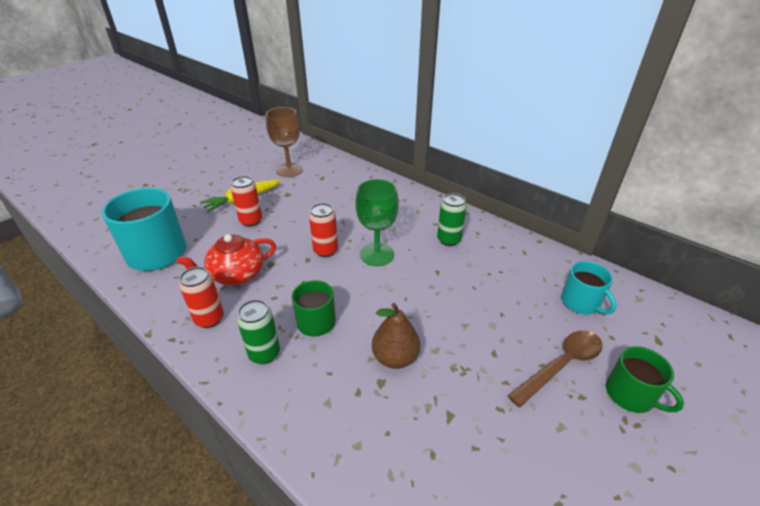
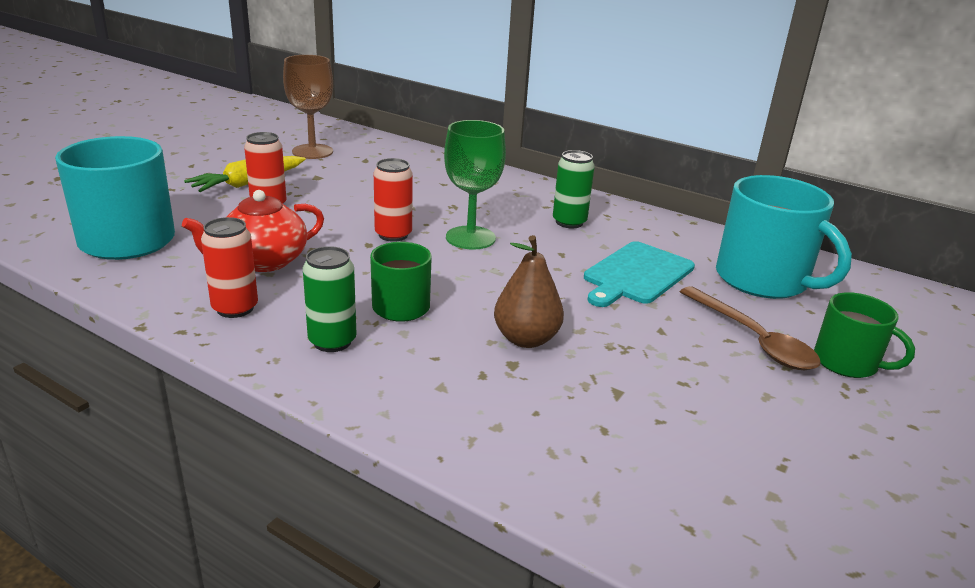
camera: 10 degrees left, 10 degrees down
(487, 294) = (636, 274): none -> turquoise cutting board
(561, 365) = (752, 339): brown spoon -> brown spoon turned 105 degrees clockwise
(581, 303) = (763, 280): turquoise mug -> turquoise mug, size x1.75

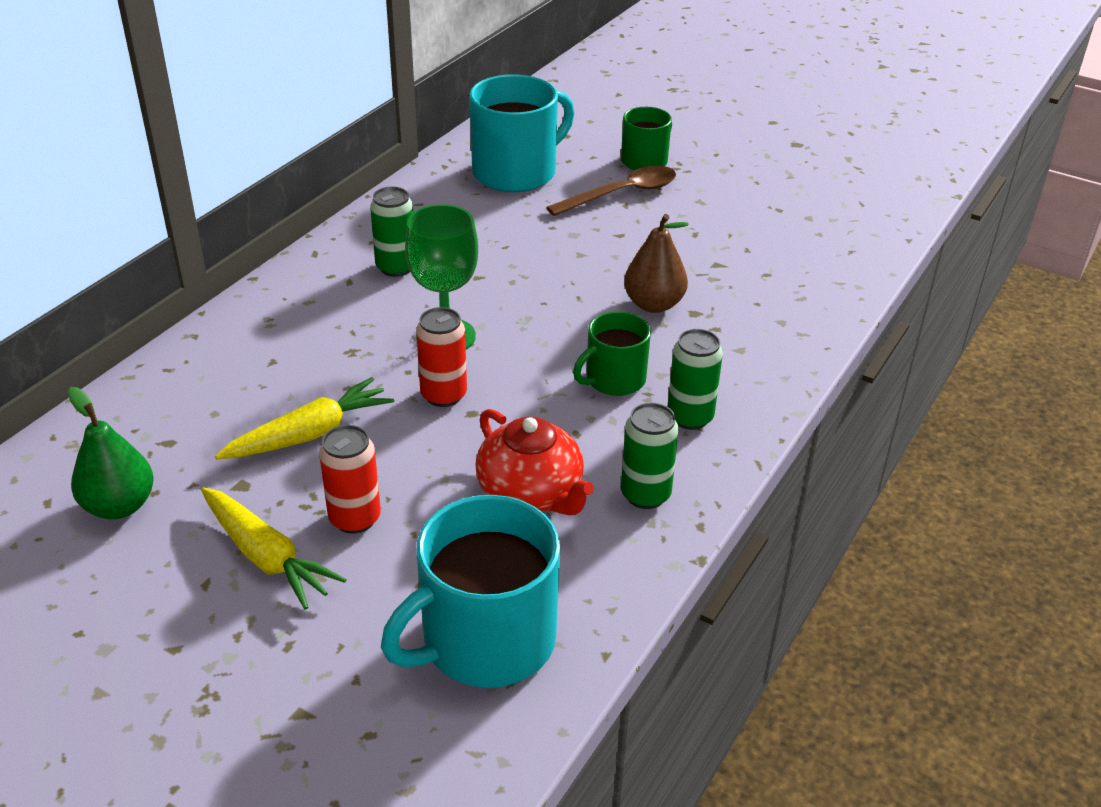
camera: 90 degrees left, 10 degrees up
(235, 308) = (645, 495): red can -> green can
(312, 151) = (119, 506): brown goblet -> green pear
(360, 193) = (310, 434): none -> yellow carrot
(636, 274) = (518, 236): turquoise cutting board -> none

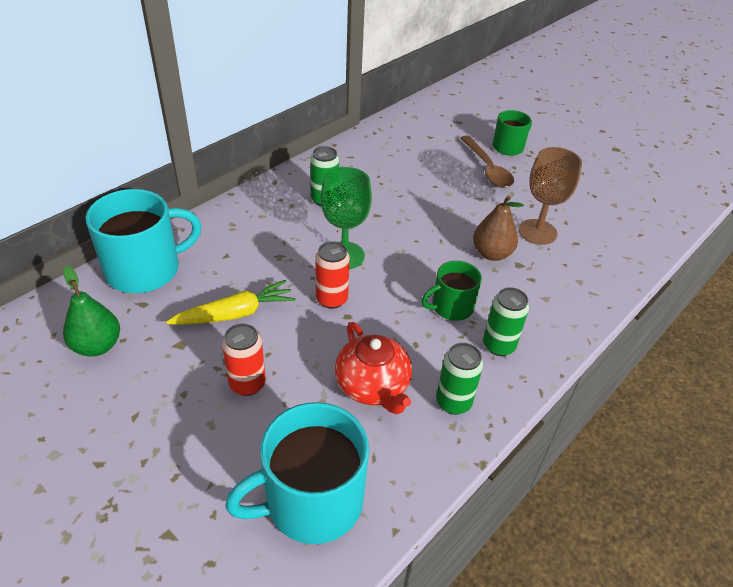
camera: 10 degrees right, 5 degrees up
(266, 557) = (180, 403): yellow carrot -> none
(516, 172) = (420, 143): turquoise mug -> turquoise mug (145, 270)
(621, 194) = (487, 169): brown spoon -> brown spoon turned 90 degrees clockwise
(711, 267) = (537, 232): none -> brown goblet

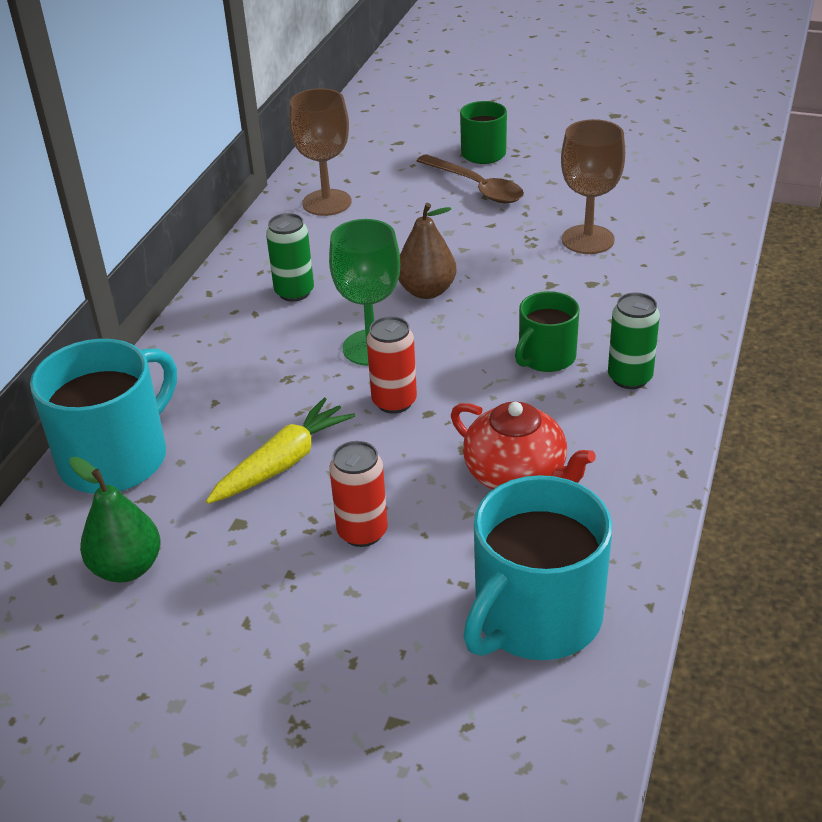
camera: 20 degrees left, 5 degrees down
(386, 147) = (327, 203): none -> brown goblet
(453, 402) = (621, 455): green can -> none
(491, 254) = (551, 282): brown pear -> brown pear (427, 291)

